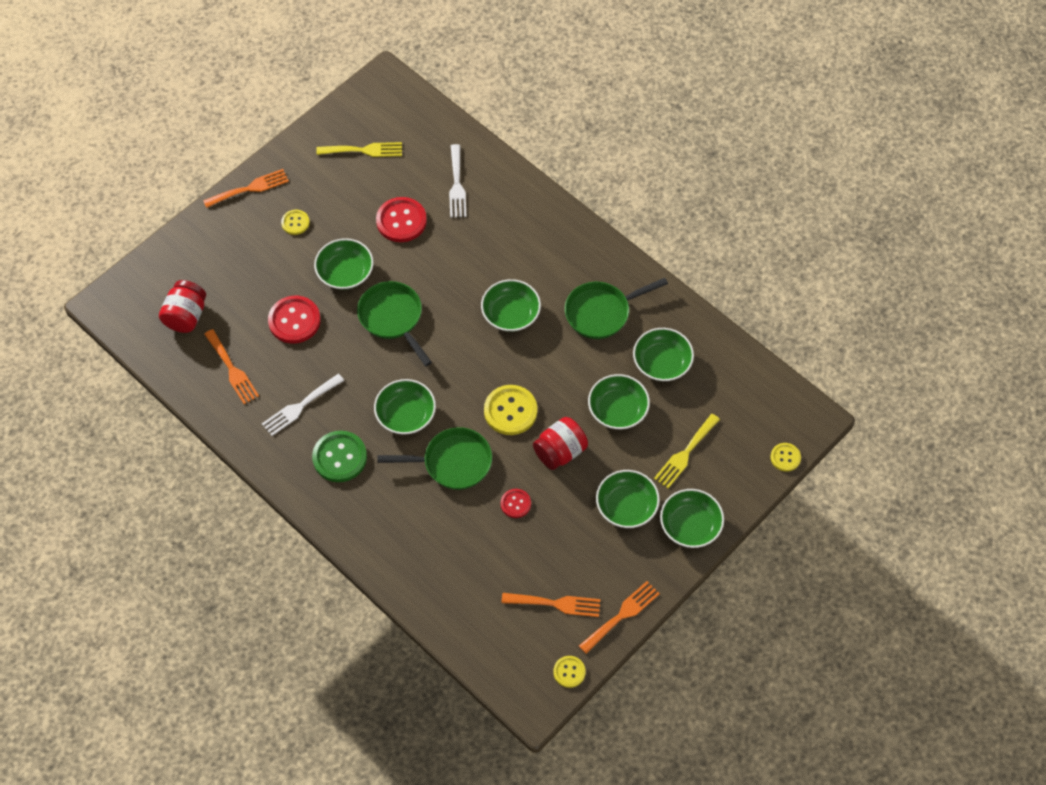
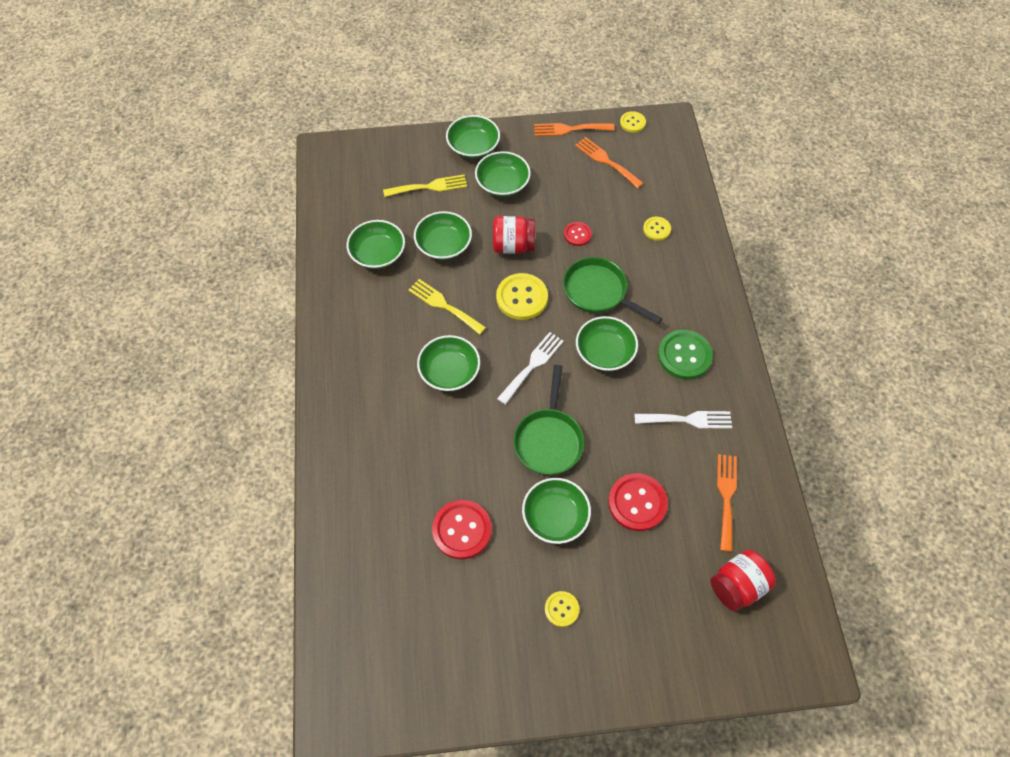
camera: 140 degrees left, 0 degrees up
(250, 188) = (577, 691): orange fork -> none
(364, 150) = (429, 642): yellow fork -> yellow fork (443, 305)
(457, 185) = (380, 527): white fork -> white fork (532, 365)
(601, 312) = (380, 320): green pan -> none
(785, 457) = (369, 141): yellow button -> yellow button (656, 229)

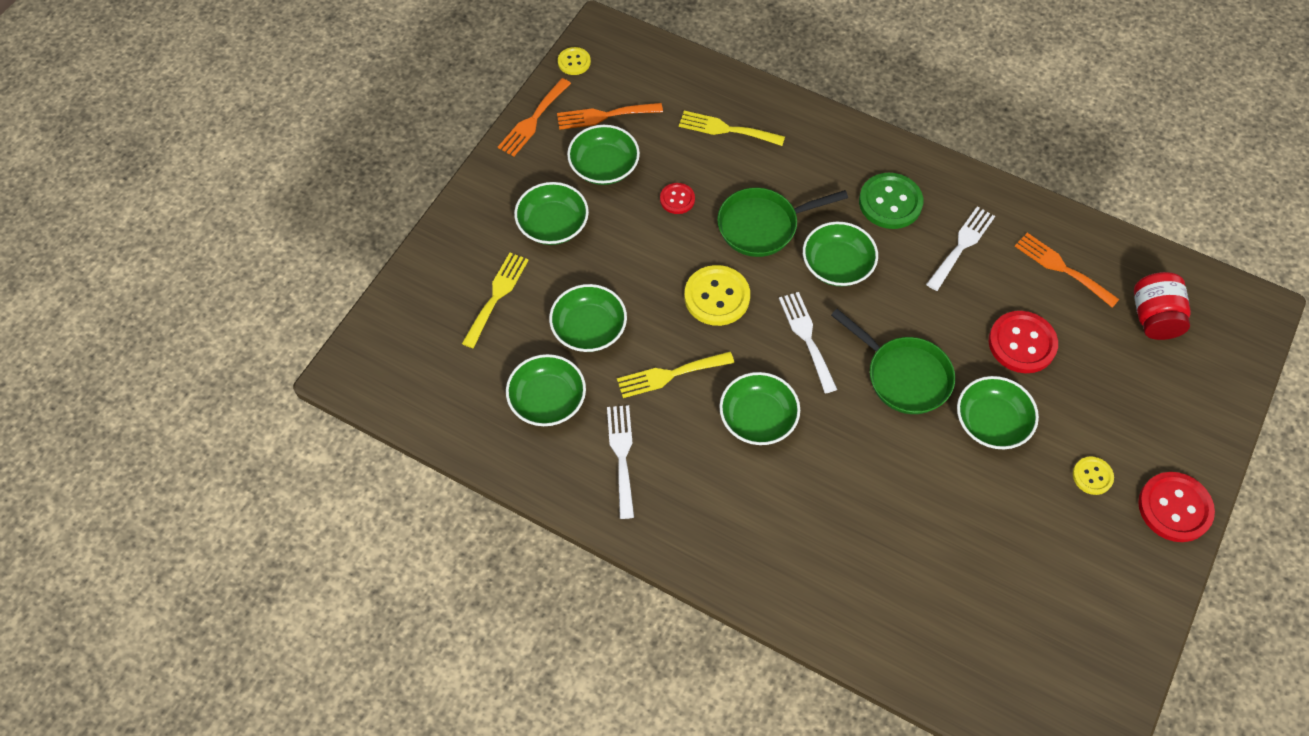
camera: 55 degrees left, 0 degrees up
(368, 313) = (622, 455): none -> white fork
(462, 530) = (954, 515): red button -> red button (1174, 508)
(473, 146) = (476, 221): green bowl -> green bowl (604, 166)
(513, 246) = (644, 264): red jar -> none
(656, 229) = (726, 129): yellow button -> yellow fork

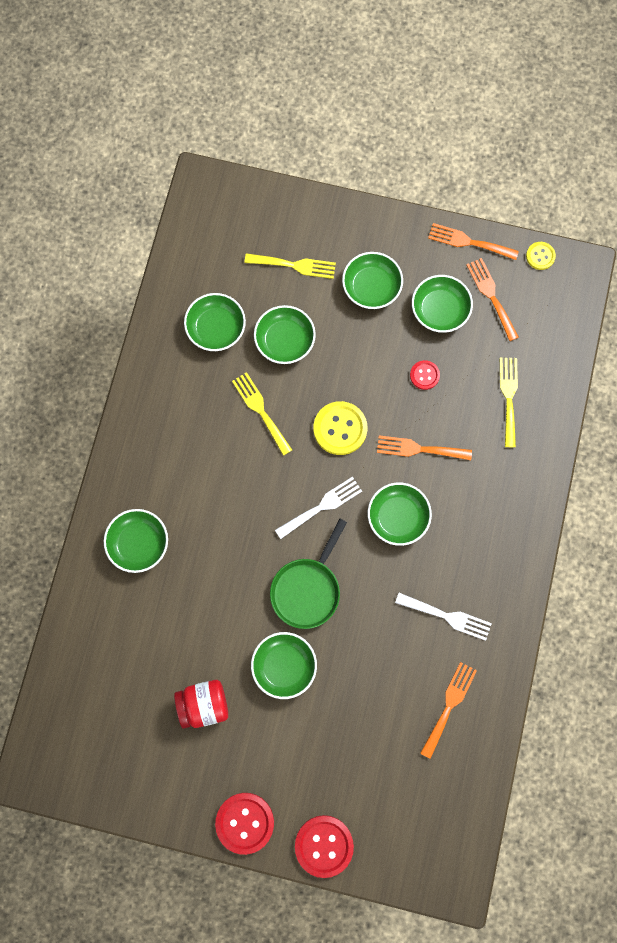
camera: 75 degrees right, 15 degrees up
(622, 455) = (184, 393): white fork -> none
(758, 418) = (241, 484): green bowl -> green bowl (138, 543)
(762, 225) = (419, 449): green pan -> orange fork
(890, 202) = (474, 549): green button -> none
(1022, 343) = (364, 681): red button -> red button (324, 846)
(1092, 476) = (256, 753): yellow button -> none
(1154, 317) = (421, 791): red jar -> red jar (204, 704)

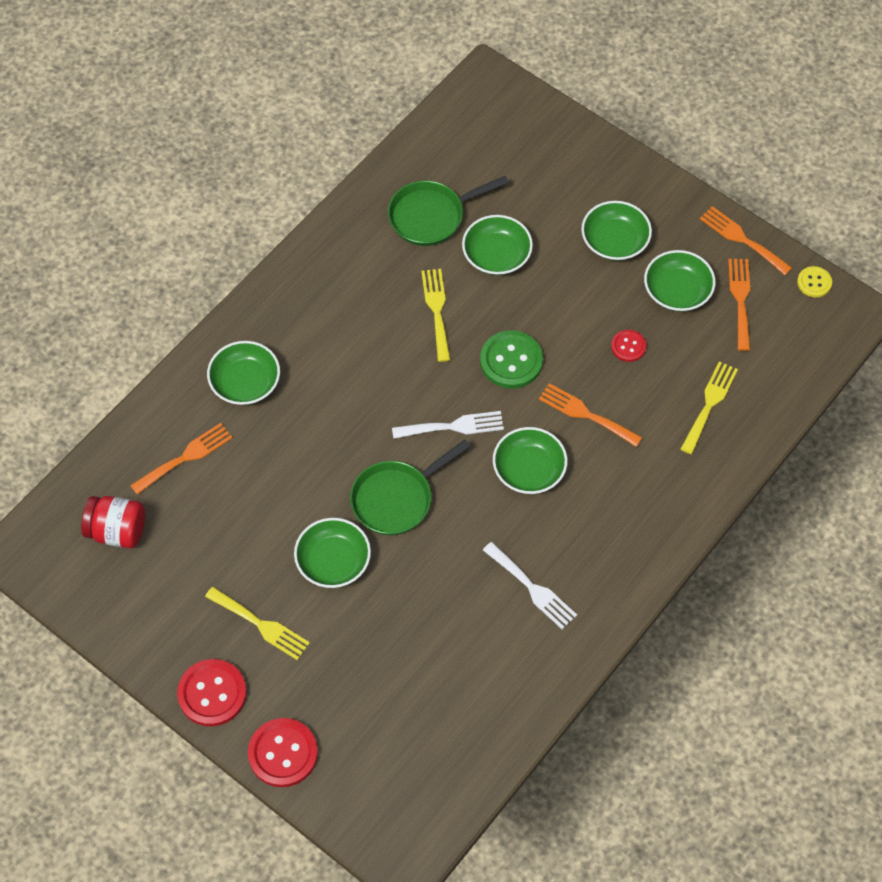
camera: 25 degrees right, 15 degrees down
(204, 704) = (230, 562): red jar -> red jar (117, 531)
(216, 328) = (431, 216): green bowl -> green pan
(295, 265) = (544, 190): yellow fork -> yellow fork (261, 625)
(340, 429) = (511, 361): yellow button -> green button
(449, 705) = (489, 676): orange fork -> orange fork (186, 457)

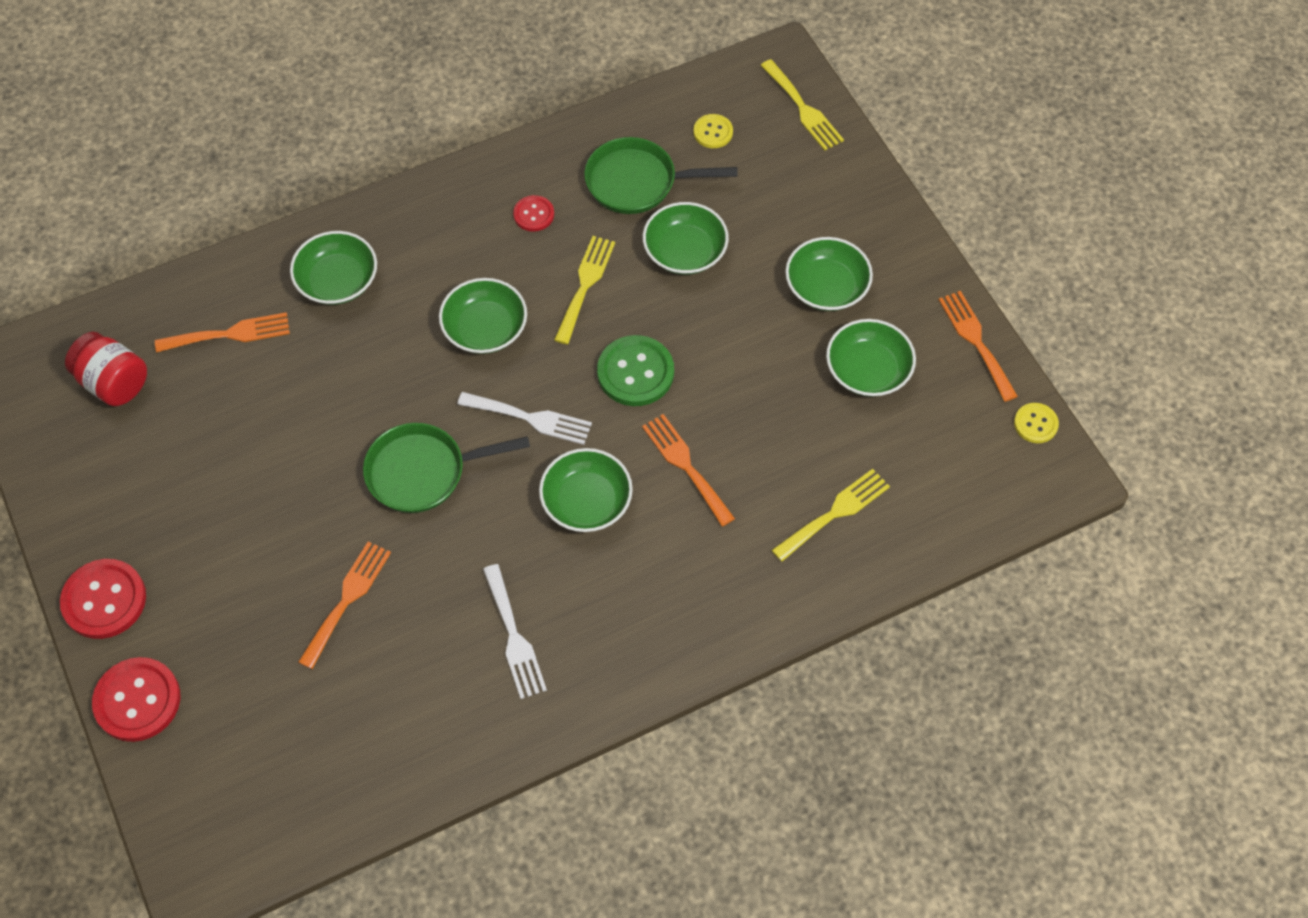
camera: 25 degrees right, 0 degrees up
(261, 625) = (199, 548): yellow fork -> yellow fork (803, 109)
(333, 561) = (315, 511): green bowl -> green bowl (485, 328)
(466, 155) = (713, 132): none -> yellow button
(628, 346) = (776, 409): red button -> red button (533, 214)
(740, 299) = (937, 408): orange fork -> orange fork (347, 599)

